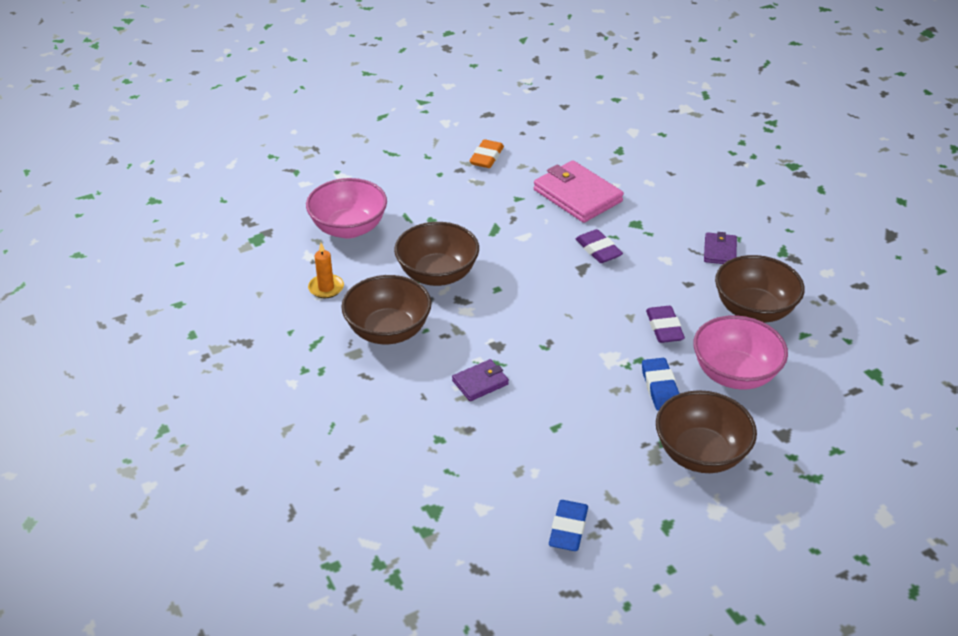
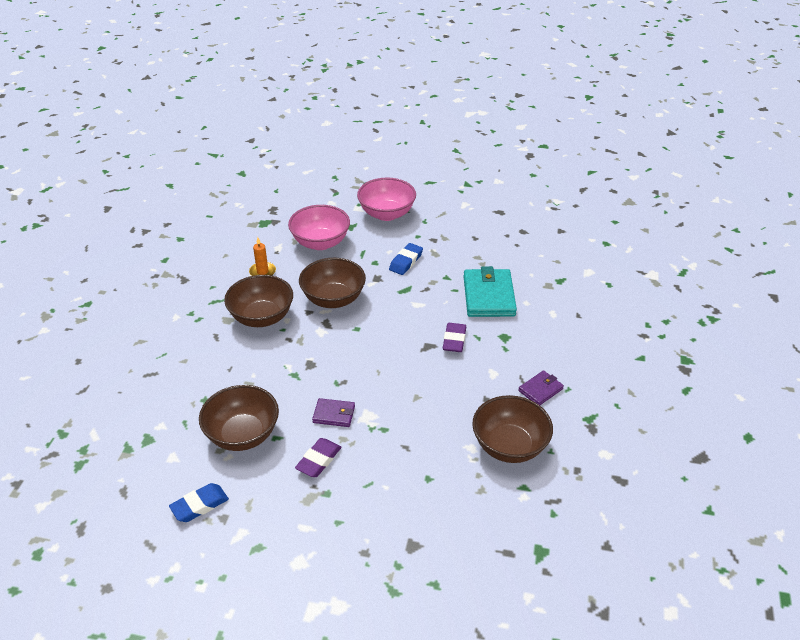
camera: 40 degrees right, 0 degrees up
(480, 382) = (270, 381): purple wallet -> purple wallet (334, 414)
(486, 157) = (461, 240): orange eraser -> none
(577, 195) = (489, 296): pink wallet -> turquoise wallet
(660, 388) = (372, 456): blue eraser -> blue eraser (406, 262)
(664, 328) = (428, 419): purple eraser -> purple eraser (318, 460)
(700, 454) = (339, 518): brown bowl -> brown bowl (243, 435)
(734, 374) = (435, 481): pink bowl -> pink bowl (387, 214)

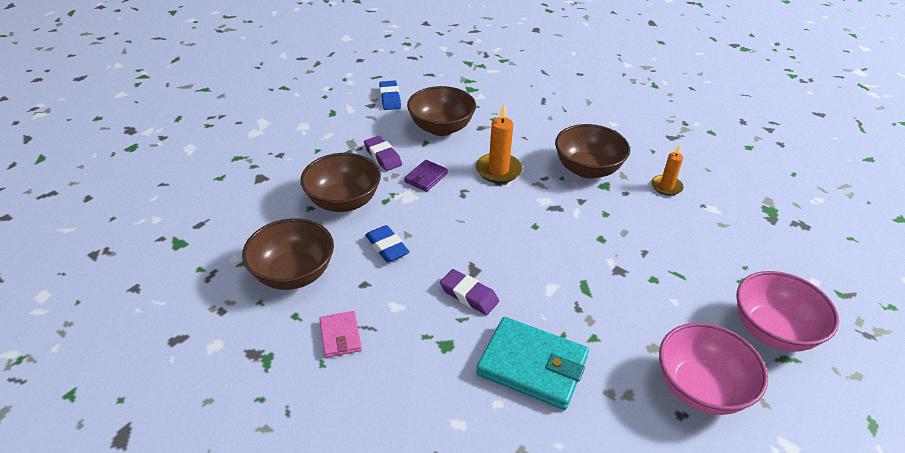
camera: 115 degrees right, 0 degrees up
(294, 370) = (498, 170): none -> orange candle
(320, 242) = (713, 244): pink bowl -> pink bowl (701, 388)
(333, 299) = (594, 223): brown bowl -> brown bowl (343, 201)
(406, 262) = (644, 309): blue eraser -> blue eraser (387, 247)
(540, 390) = (340, 336): purple wallet -> pink wallet

